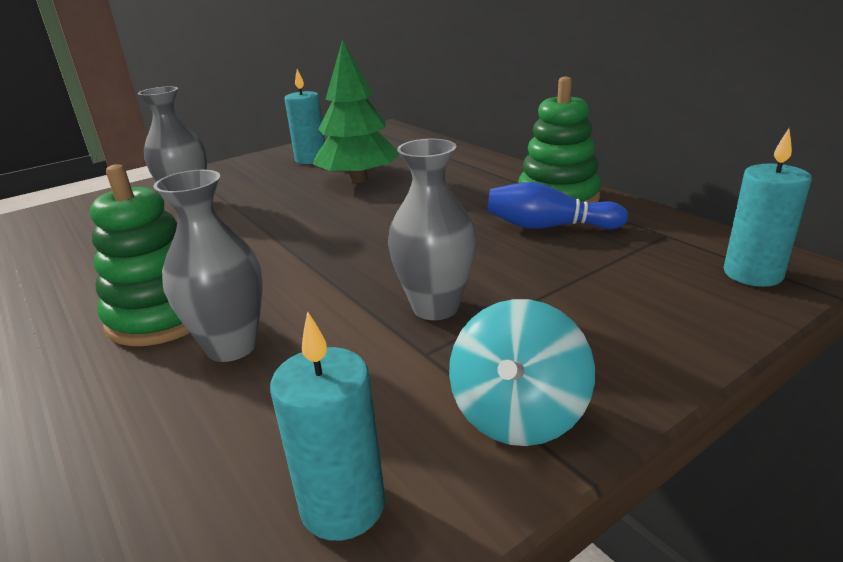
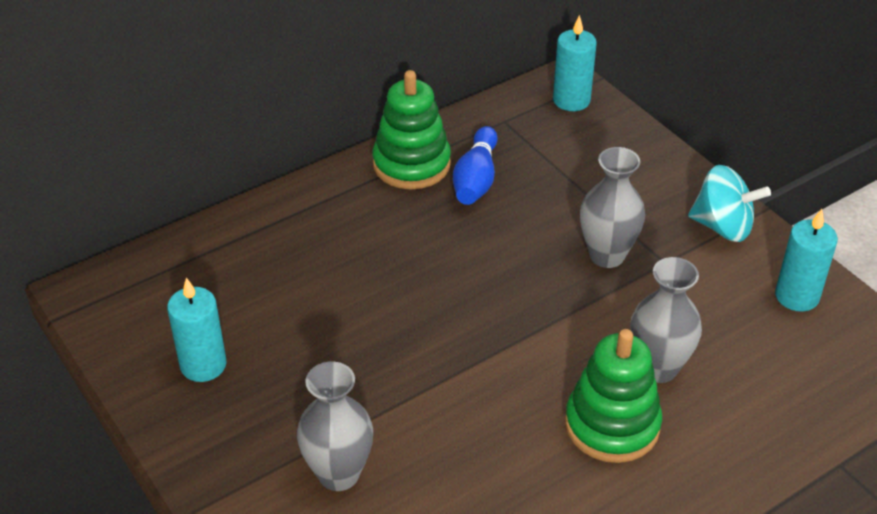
camera: 90 degrees left, 15 degrees up
(359, 179) = (307, 310): green tree -> none

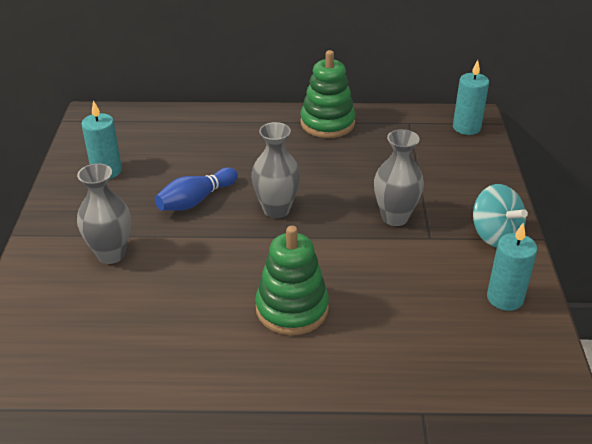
camera: 35 degrees right, 5 degrees down
(476, 179) = (357, 145): blue bowling pin -> blue bowling pin (196, 200)
(658, 368) = (358, 293): grey vase -> grey vase (276, 210)

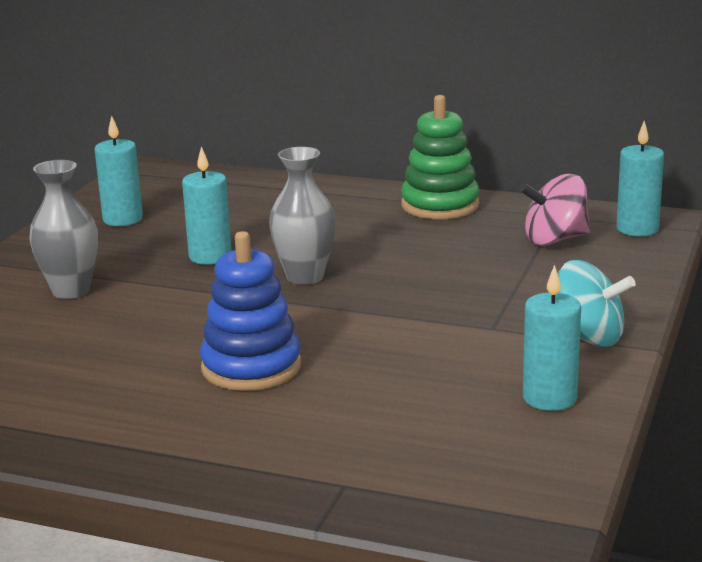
camera: 20 degrees right, 15 degrees down
(196, 200) = (210, 256): blue bowling pin -> turquoise candle
(292, 309) = (251, 367): green stacking toy -> blue stacking toy
(395, 217) = (458, 303): grey vase -> none
(421, 145) = (555, 239): none -> pink spinning top
(495, 235) = (587, 337): turquoise spinning top -> turquoise spinning top turned 45 degrees counterclockwise

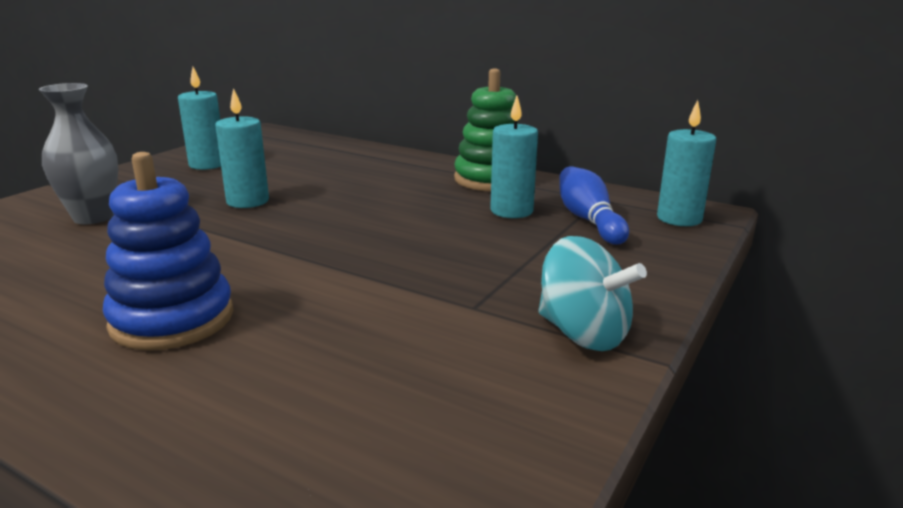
camera: 10 degrees right, 0 degrees up
(305, 277) = (316, 229): grey vase -> none
(549, 398) = (496, 419): turquoise candle -> turquoise candle (511, 211)
(555, 239) = (588, 220): pink spinning top -> blue bowling pin

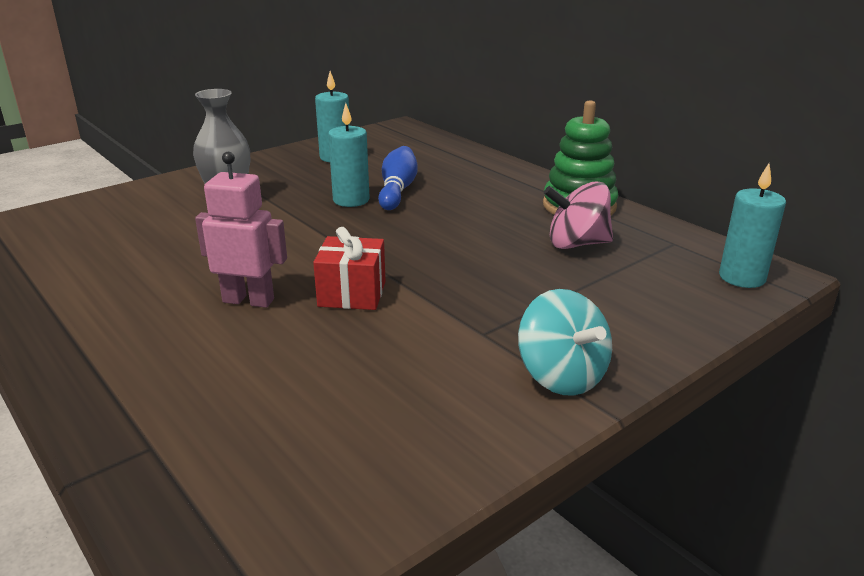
camera: 20 degrees right, 5 degrees up
(172, 319) = (249, 300): blue stacking toy -> pink robot
(301, 292) = (352, 294): none -> red gift
(511, 211) = (576, 244): turquoise candle -> pink spinning top
(588, 220) = (646, 265): blue bowling pin -> blue bowling pin (397, 190)

